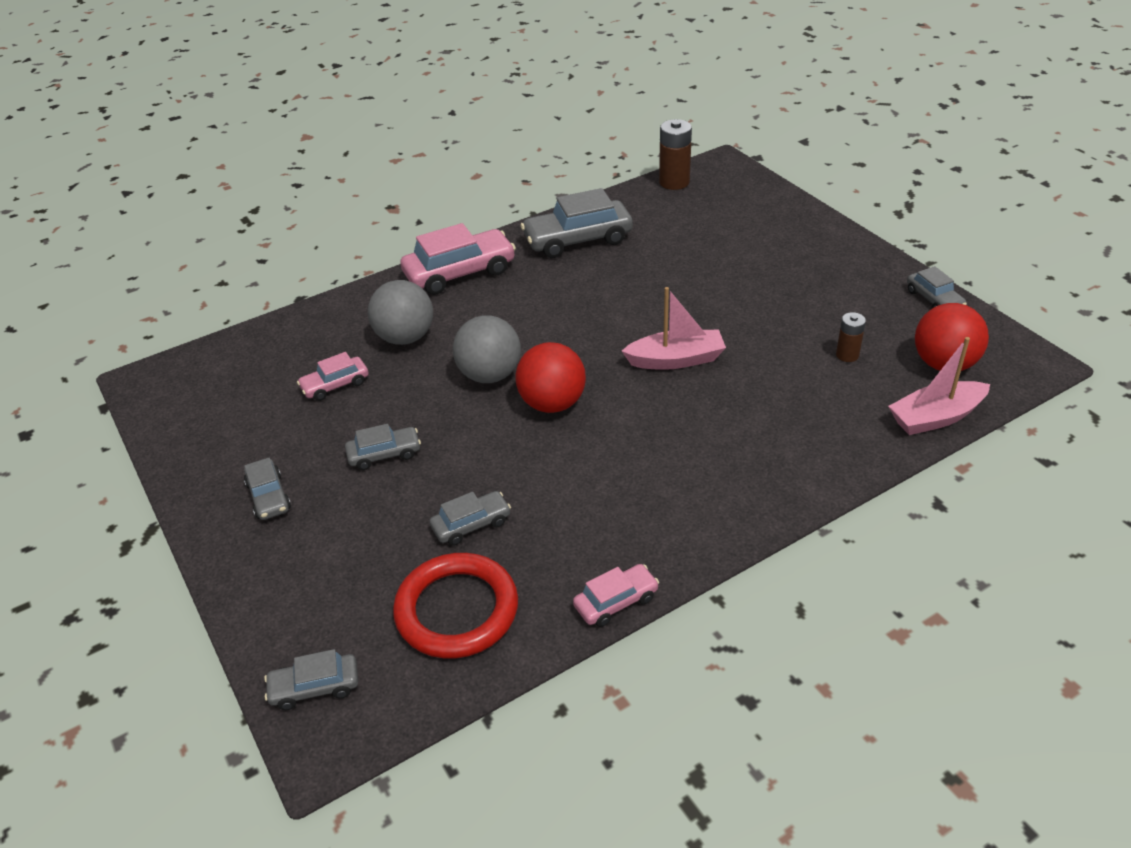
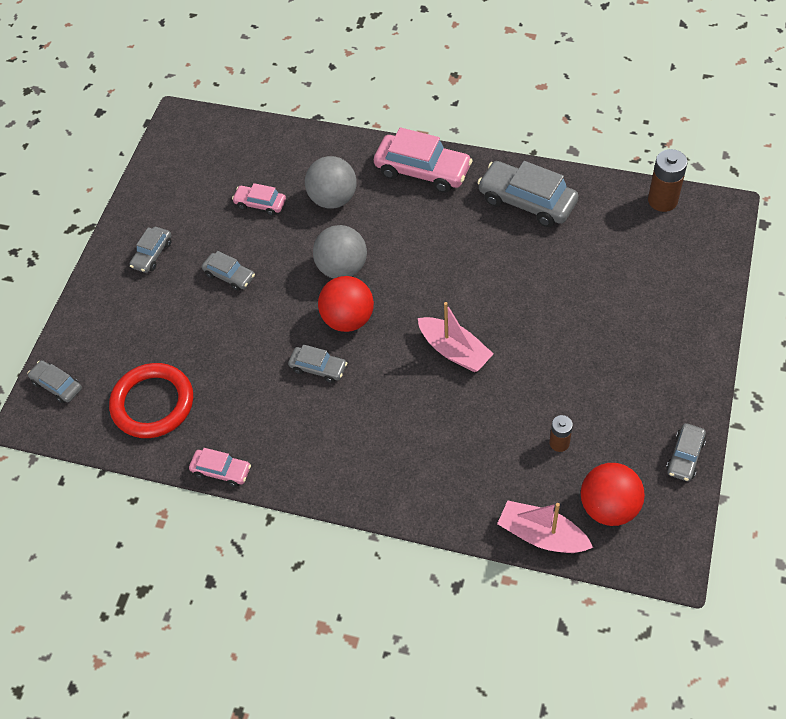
camera: 50 degrees right, 15 degrees up
(471, 524) = (216, 360): grey car -> grey car (318, 368)

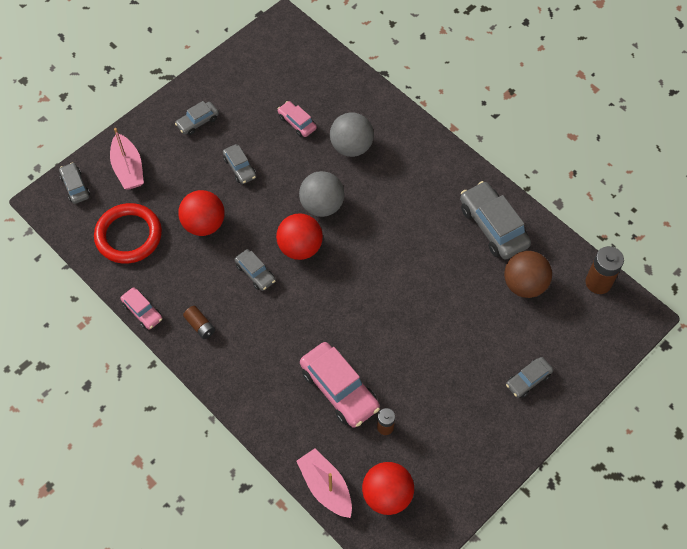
camera: 25 degrees right, 5 degrees up
(229, 349) = (204, 224): none -> red ball
(295, 451) = (200, 326): none -> brown battery
(422, 171) = (432, 159): pink car -> pink car (339, 389)
(454, 351) = (358, 314): pink boat -> pink boat (128, 168)
(595, 238) = (524, 284): none -> brown ball
(685, 456) = (469, 491): grey car -> grey car (528, 380)

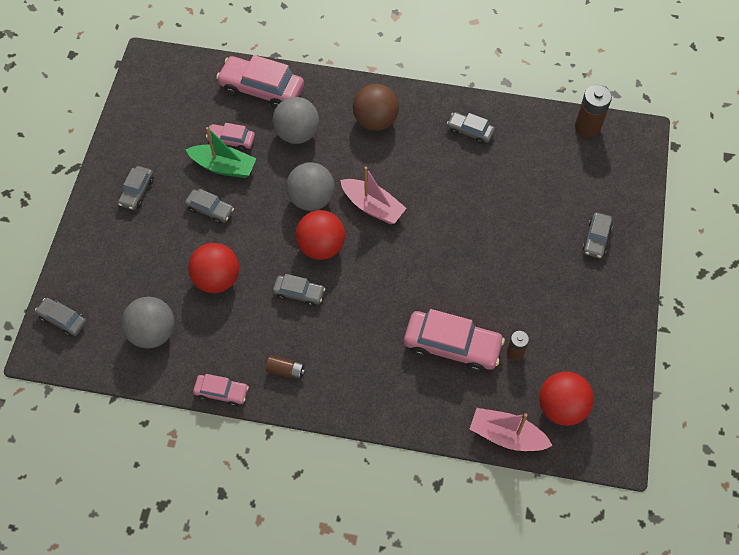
camera: 35 degrees left, 0 degrees up
(128, 168) = (103, 272): pink boat -> pink boat (372, 207)
(128, 235) = (153, 333): red ring -> grey ball
(275, 140) = (223, 166): none -> green boat
(351, 95) = (261, 89): none -> pink car
(493, 226) = (470, 131): grey car -> grey car, size x0.54
(524, 284) = (532, 164): brown ball -> brown ball (375, 121)

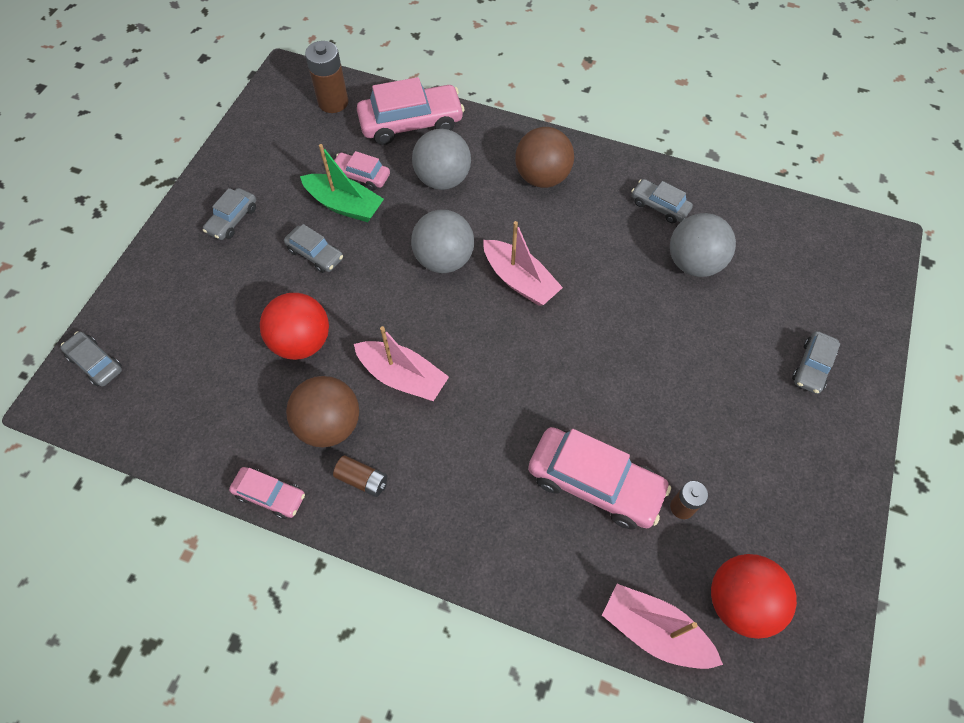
camera: 10 degrees right, 0 degrees up
(153, 333) = (203, 398): grey ball -> grey ball (694, 263)
(253, 336) = (329, 424): none -> brown ball
(261, 89) = (411, 123): pink car -> pink car turned 135 degrees clockwise
(299, 293) = (402, 377): grey car -> pink boat
(321, 247) = (444, 321): red ball -> none
(587, 127) = (813, 222): brown battery -> brown battery (333, 102)

